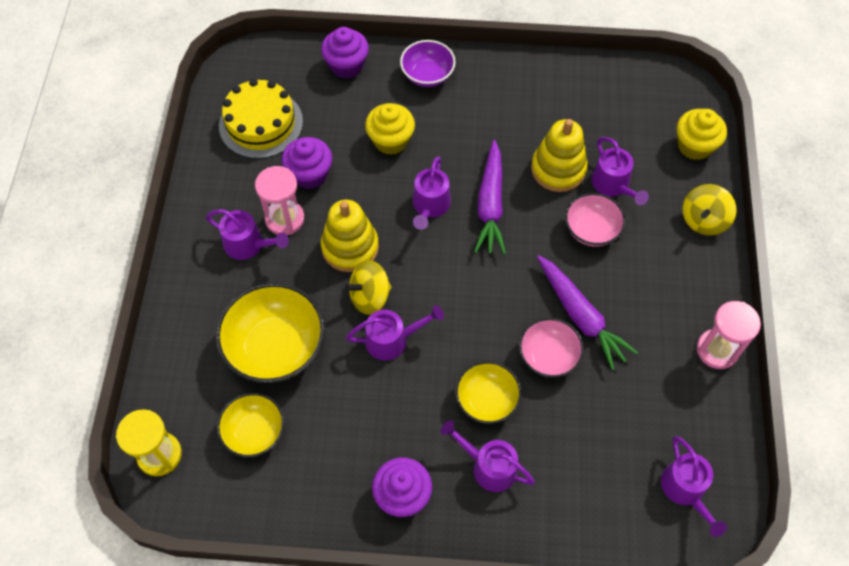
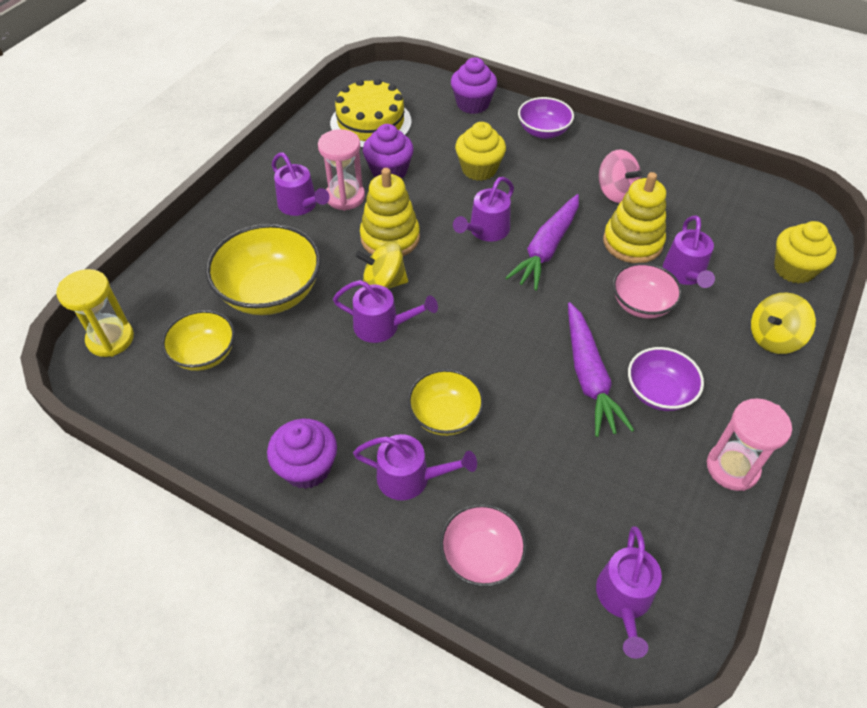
camera: 25 degrees right, 10 degrees down
(488, 466) = (411, 478): purple watering can -> purple watering can turned 135 degrees clockwise
(521, 121) = (615, 192): none -> pink spinning top
(548, 356) = (533, 400): pink bowl -> pink bowl (481, 556)
(639, 307) = (658, 392): none -> purple bowl

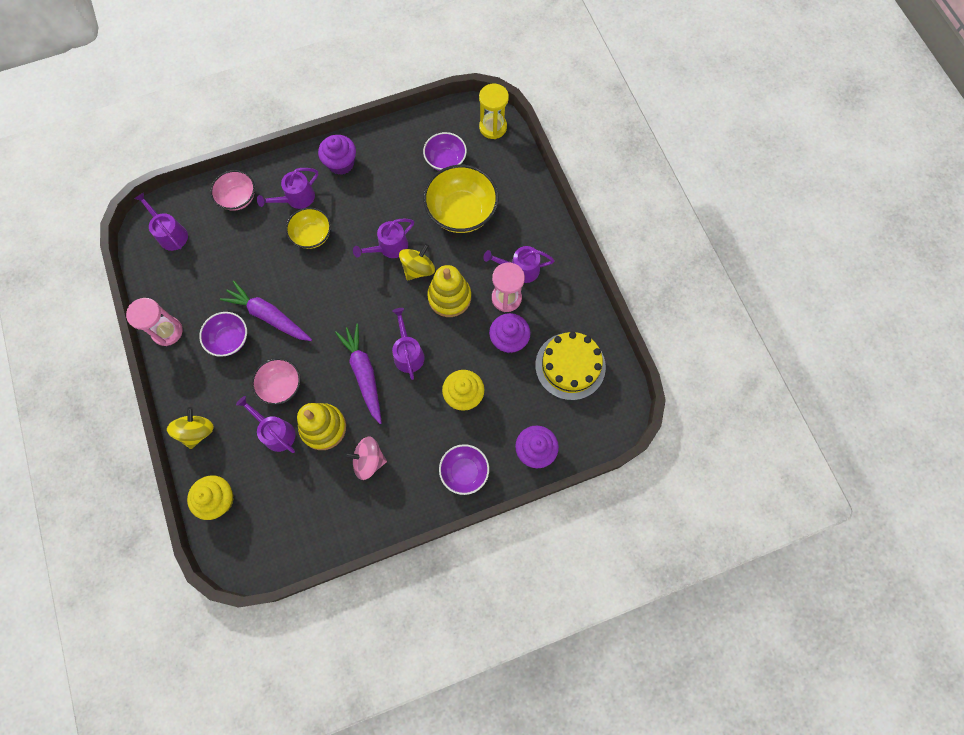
camera: 130 degrees right, 20 degrees up
(205, 354) = (445, 160): yellow bowl -> purple bowl

